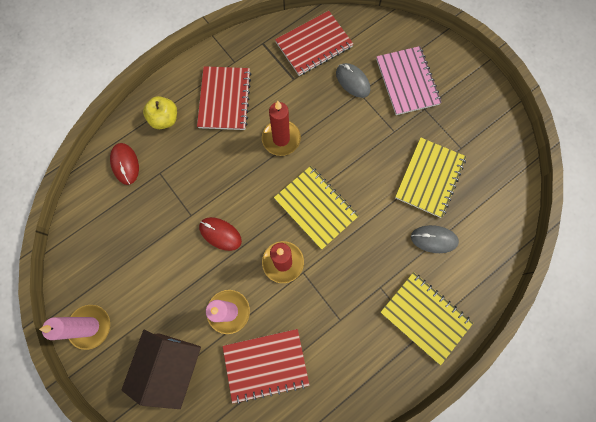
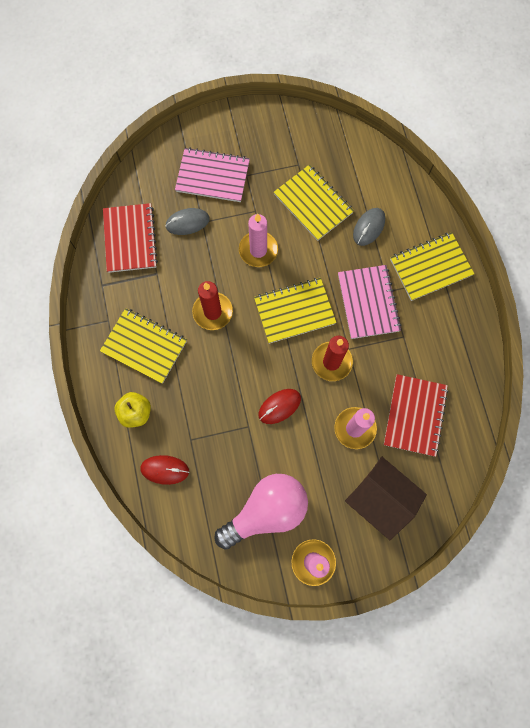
camera: 65 degrees left, 0 degrees up
(121, 264) = (266, 511): none -> pink light bulb
(225, 99) = (144, 346): red notebook -> yellow notebook
(357, 271) = (368, 302): none -> pink notebook
(358, 150) = (258, 250): none -> pink candle

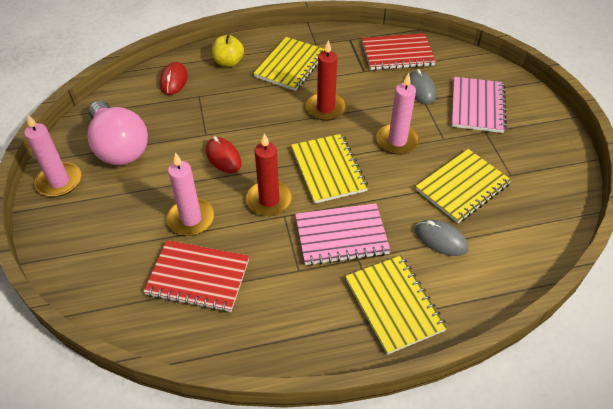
camera: 90 degrees right, 25 degrees down
(380, 499) = (108, 239): brown house -> none

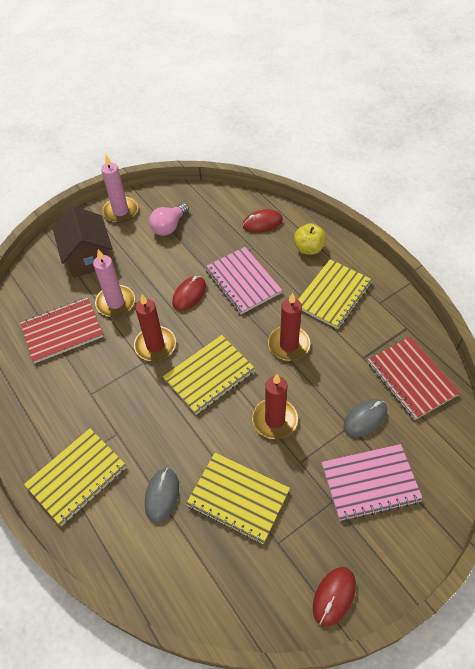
camera: 70 degrees right, 5 degrees up
(104, 228) = (88, 257): none -> brown house
(119, 147) = (169, 226): pink light bulb -> pink light bulb, size x0.59
(198, 277) = (62, 331): red notebook -> red notebook turned 75 degrees clockwise
(291, 65) = (333, 295): yellow notebook -> yellow notebook turned 60 degrees counterclockwise
(341, 236) = (136, 412): pink notebook -> pink notebook (242, 281)
(397, 141) = (275, 420): pink candle -> red candle
(562, 156) = (334, 596): none -> red mouse

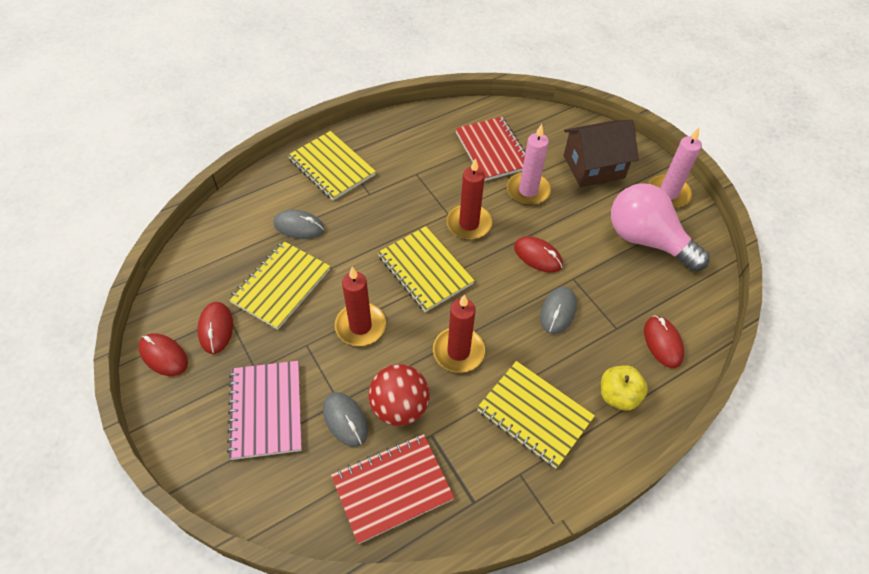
camera: 90 degrees right, 0 degrees up
(169, 226) = (647, 240): pink light bulb -> pink light bulb, size x1.68
(242, 281) = (558, 311): pink notebook -> grey mouse
(295, 551) = (216, 329): none -> red mouse
(345, 381) = (399, 407): none -> red ball

